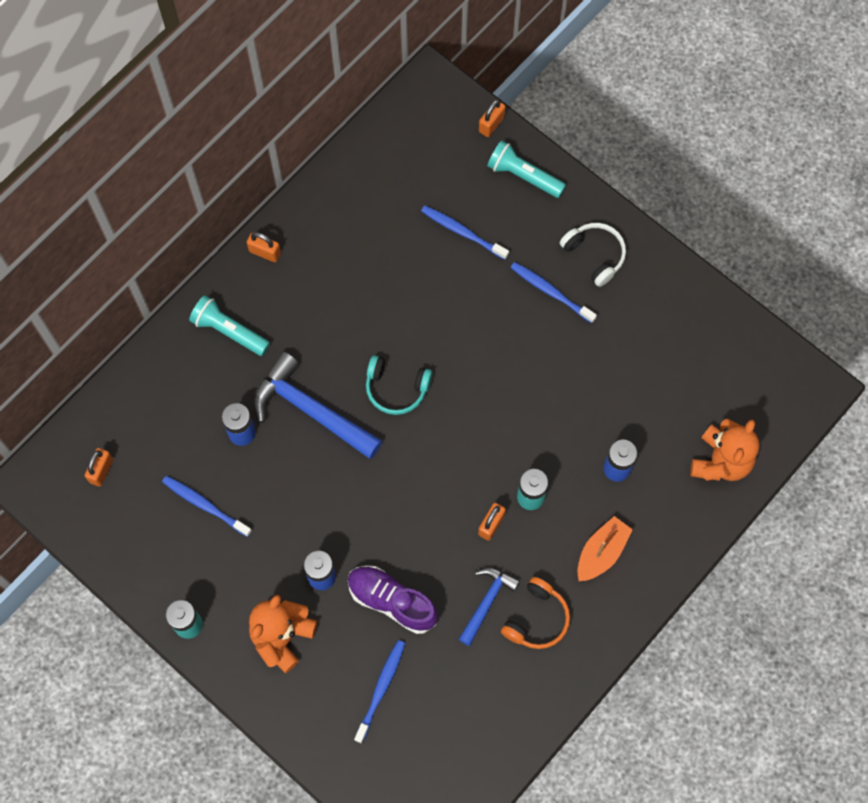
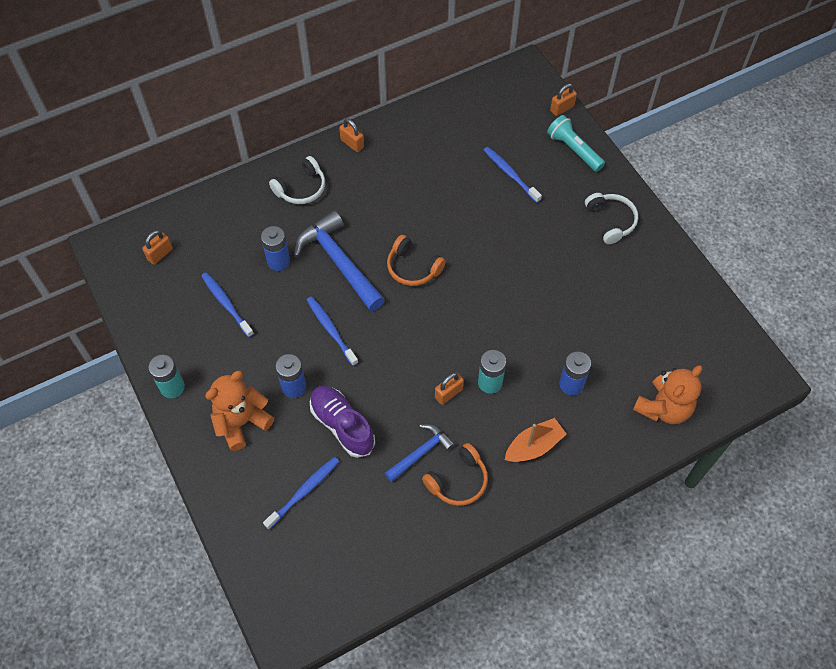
camera: 20 degrees right, 10 degrees down
(229, 331) = (301, 188): turquoise flashlight -> white headphones
(396, 388) = (413, 267): turquoise headphones -> orange headphones
(550, 291) = (564, 236): blue toothbrush -> blue toothbrush (330, 329)

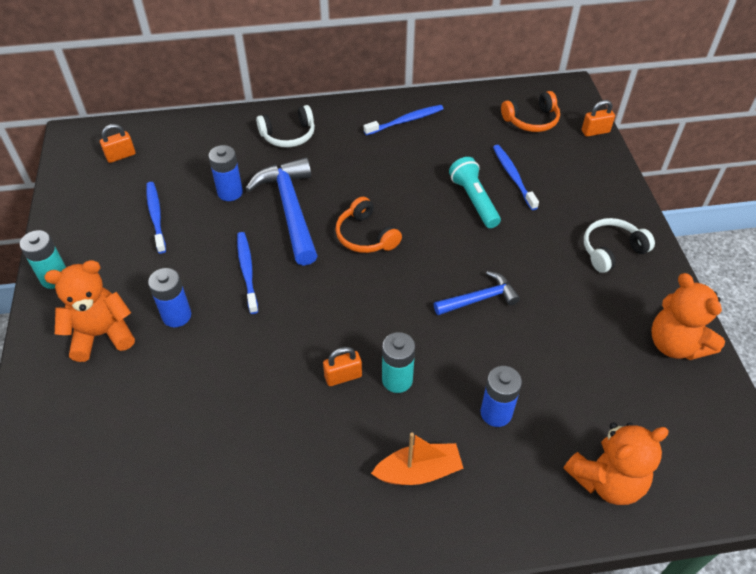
camera: 20 degrees right, 10 degrees down
(304, 491) = (124, 431): blue toothbrush -> blue toothbrush (406, 121)
(342, 425) = (206, 372): purple shoe -> none
(352, 143) = (359, 110): orange padlock -> none
(421, 453) = (278, 433): blue hammer -> blue hammer (479, 299)
(458, 481) = (306, 481): orange headphones -> orange headphones (531, 120)
(573, 150) = (594, 171): turquoise flashlight -> turquoise flashlight (474, 200)
(610, 221) = (611, 250): white headphones -> white headphones turned 120 degrees counterclockwise
(680, 288) = (675, 344): none -> orange teddy bear

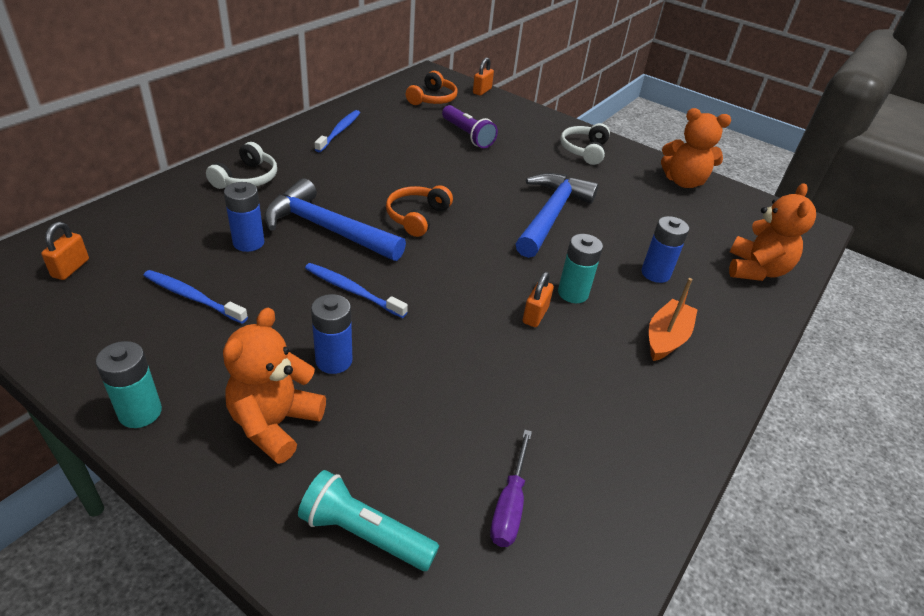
camera: 50 degrees left, 10 degrees down
(151, 489) = (510, 505): none -> purple screwdriver
(366, 236) = (417, 217): orange headphones -> orange headphones turned 105 degrees clockwise
(474, 200) = (462, 160): turquoise flashlight -> turquoise flashlight (364, 533)
(479, 299) = (551, 215): blue hammer -> blue hammer, size x1.73
(513, 176) = (467, 135): blue toothbrush -> purple flashlight

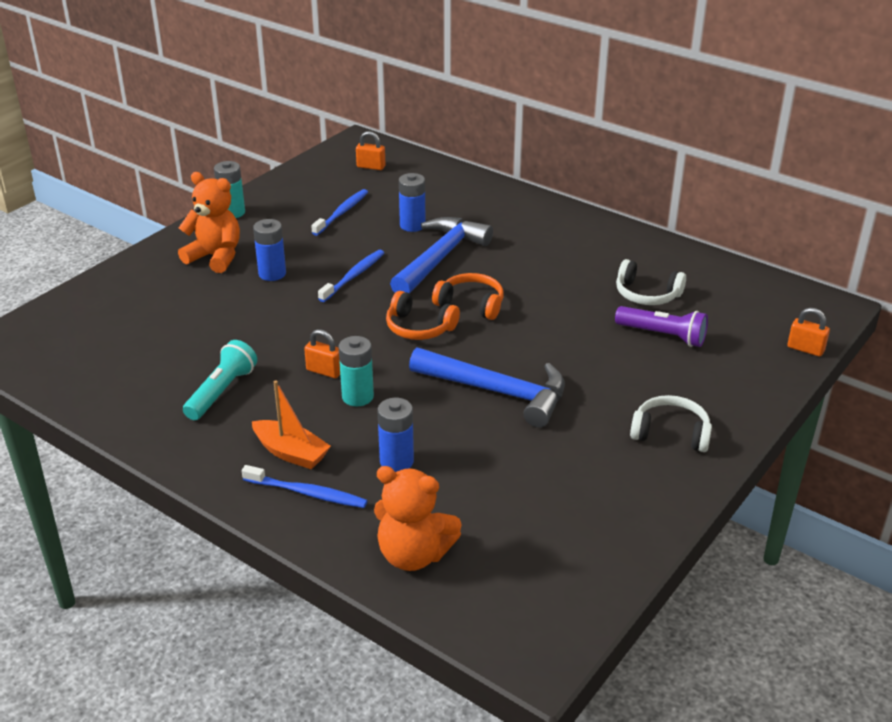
camera: 95 degrees right, 5 degrees down
(247, 178) = (511, 213): white headphones -> white headphones (646, 294)
(339, 131) = (626, 251): blue toothbrush -> blue toothbrush (308, 493)
(364, 533) = (124, 294): turquoise flashlight -> turquoise flashlight (222, 391)
(432, 99) = (750, 309): orange headphones -> orange headphones (419, 327)
(467, 135) = (663, 335): purple flashlight -> purple flashlight turned 120 degrees counterclockwise
(510, 505) = (128, 349): purple screwdriver -> none
(683, 182) = (620, 525): orange teddy bear -> none

